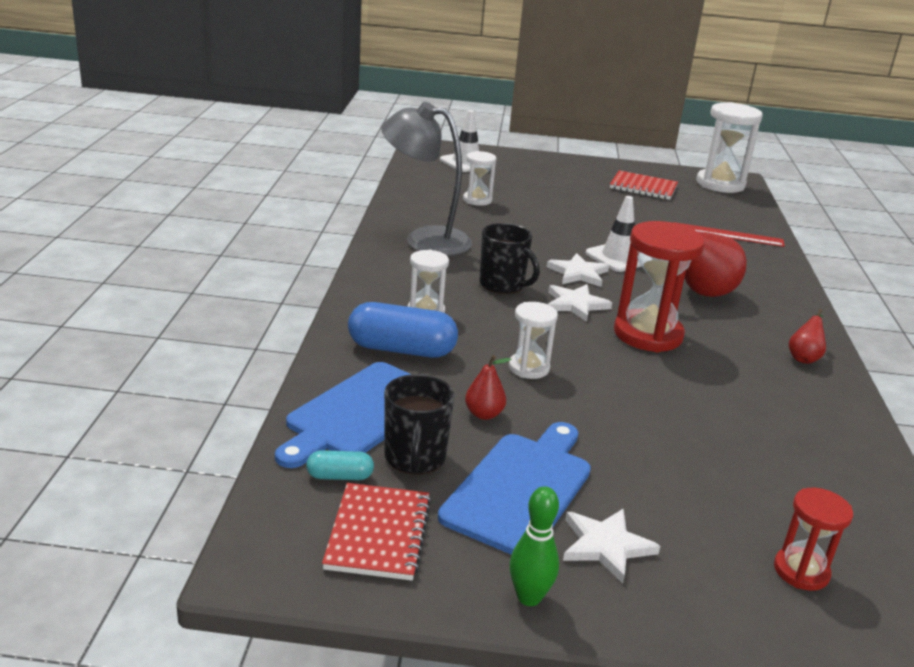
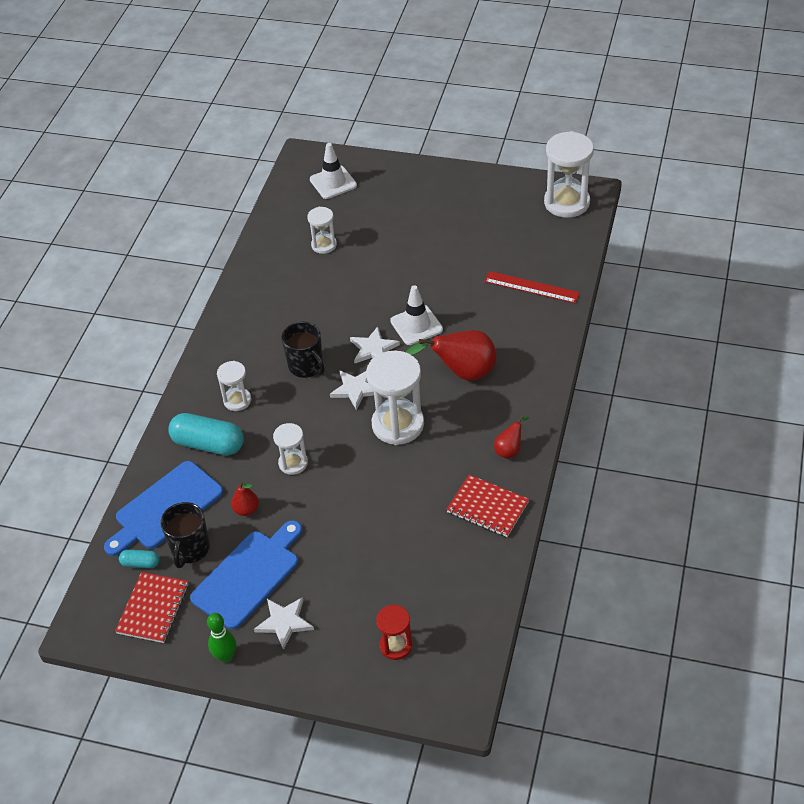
camera: 15 degrees right, 20 degrees up
(401, 349) = (208, 444): blue capsule -> turquoise capsule
(425, 239) = (262, 307): grey lamp -> none
(643, 187) = (486, 214): red notebook -> red notebook (487, 507)
(648, 334) = (398, 425): red hourglass -> white hourglass

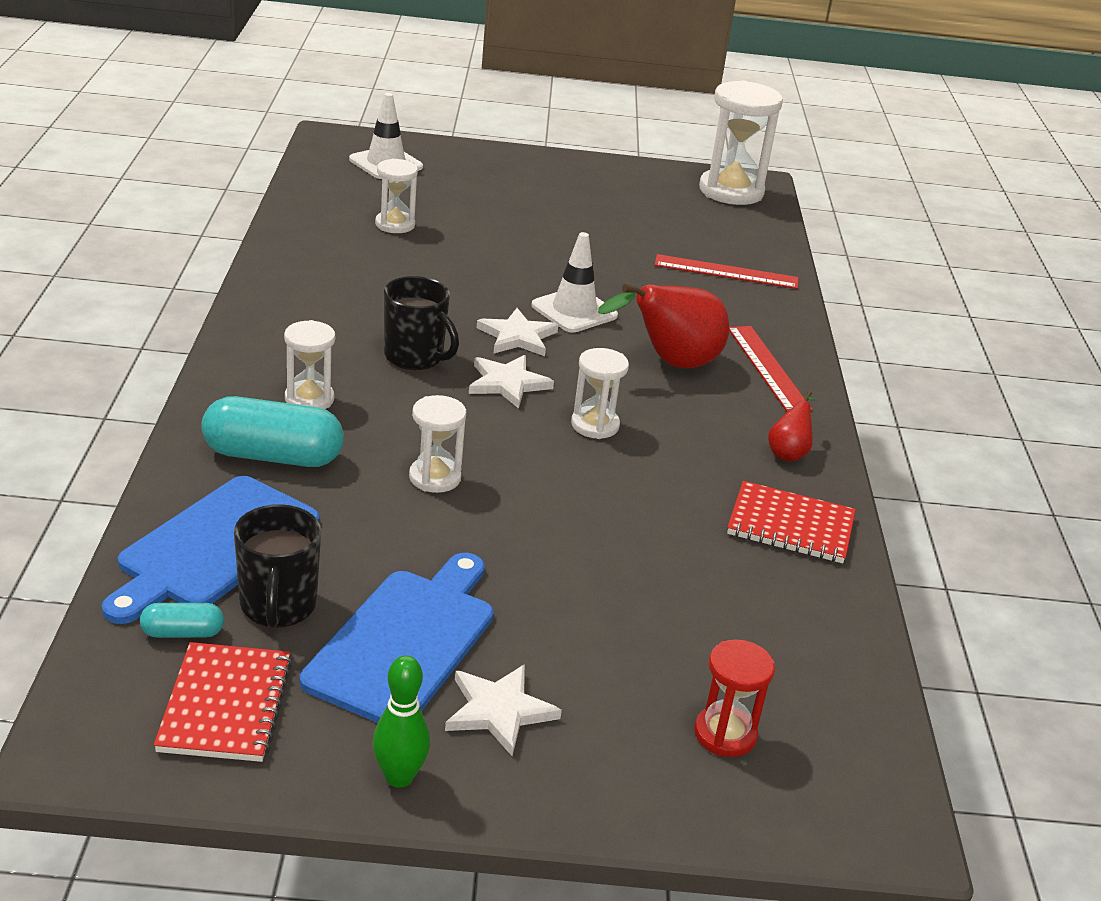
camera: 20 degrees left, 15 degrees down
(246, 509) = (370, 543): red pear -> none
(398, 425) = (595, 425): white hourglass -> white hourglass, size x0.55
(525, 377) = (768, 368): none -> red ruler

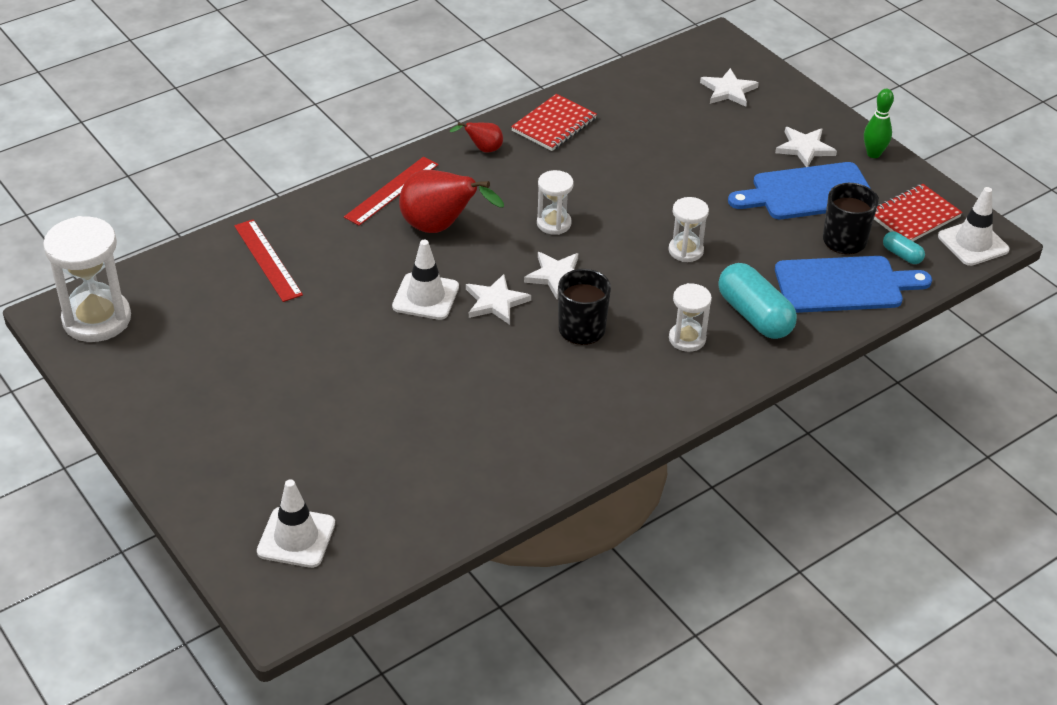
camera: 125 degrees left, 10 degrees up
(96, 719) = (973, 243): none -> white traffic cone
(395, 225) = (410, 454): white hourglass -> none
(725, 734) = (728, 90): red hourglass -> white star
(790, 526) = (554, 125): red notebook -> red notebook turned 60 degrees clockwise

